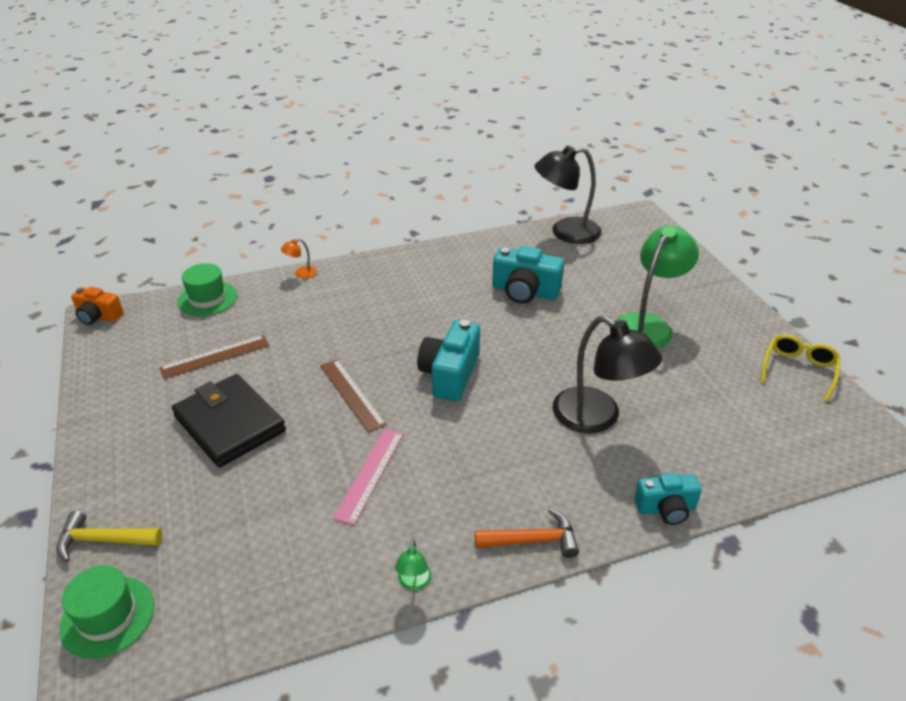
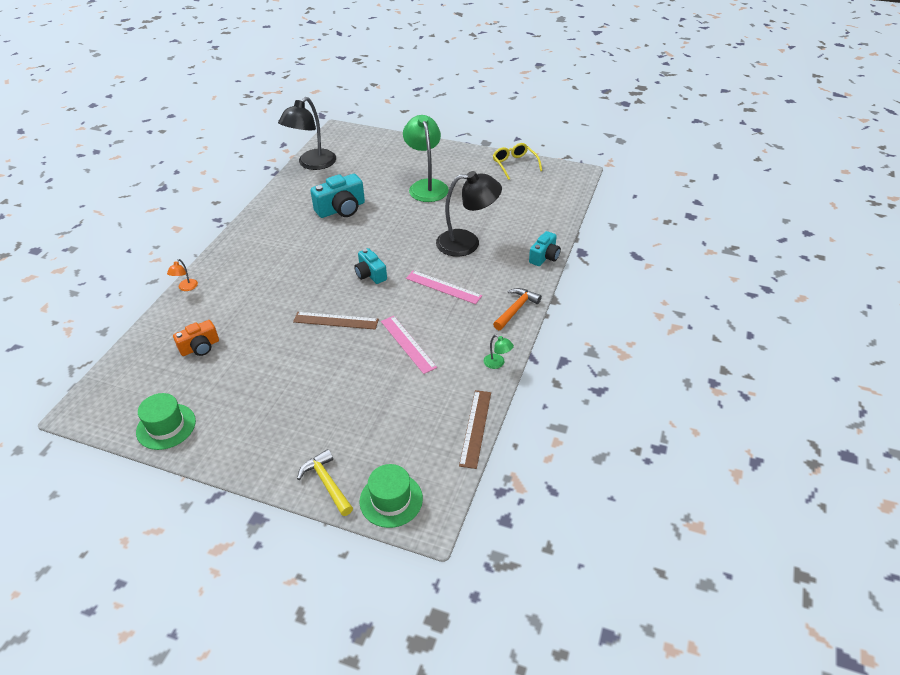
camera: 50 degrees left, 5 degrees up
(98, 316) = (81, 411): orange camera -> orange camera (200, 347)
(103, 540) = (326, 483): yellow hammer -> yellow hammer turned 105 degrees clockwise
(207, 299) = (146, 344): green hat -> green hat (166, 426)
(215, 356) = (218, 366): brown ruler -> brown ruler (475, 428)
(230, 424) = (294, 385): black wallet -> none
(450, 374) = (370, 274): turquoise camera -> turquoise camera, size x0.64
(496, 445) = (443, 287): none -> pink ruler

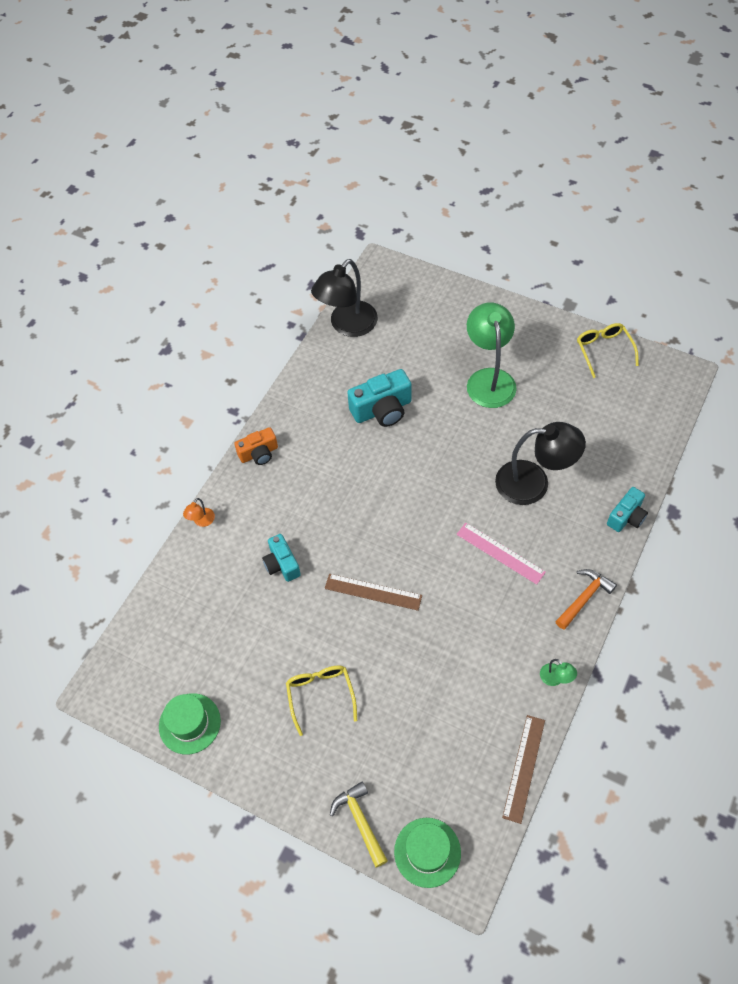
camera: 10 degrees right, 15 degrees up
(200, 347) = (221, 614): orange camera -> orange camera (259, 453)
(289, 394) = (320, 695): none -> yellow glasses
(370, 274) = (415, 523): turquoise camera -> turquoise camera (282, 564)
(408, 344) = (454, 637): pink ruler -> none

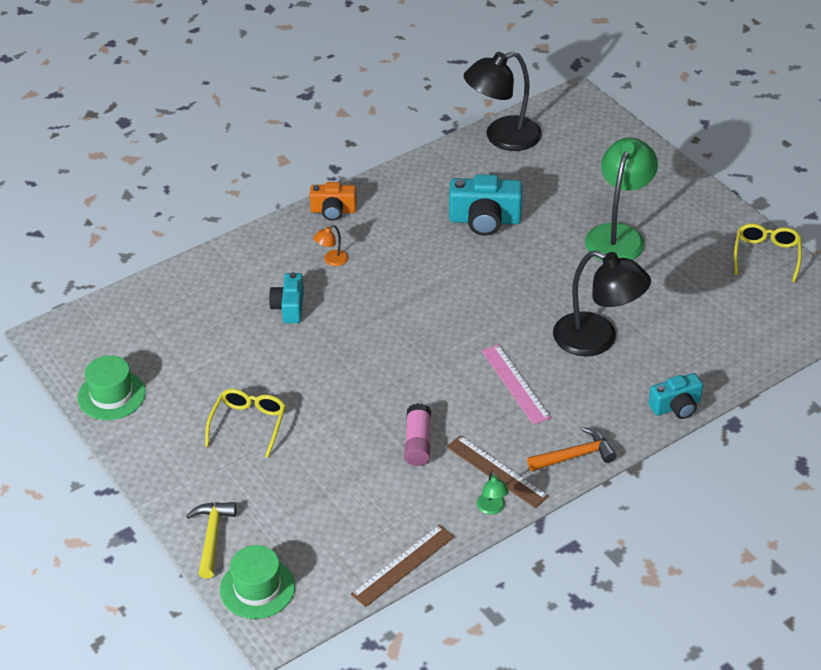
camera: 25 degrees right, 15 degrees down
(202, 521) = (238, 244): orange lamp -> orange lamp (331, 260)
(373, 592) = (361, 364): brown ruler -> brown ruler (497, 471)
(462, 645) = (418, 443): none -> pink glue stick

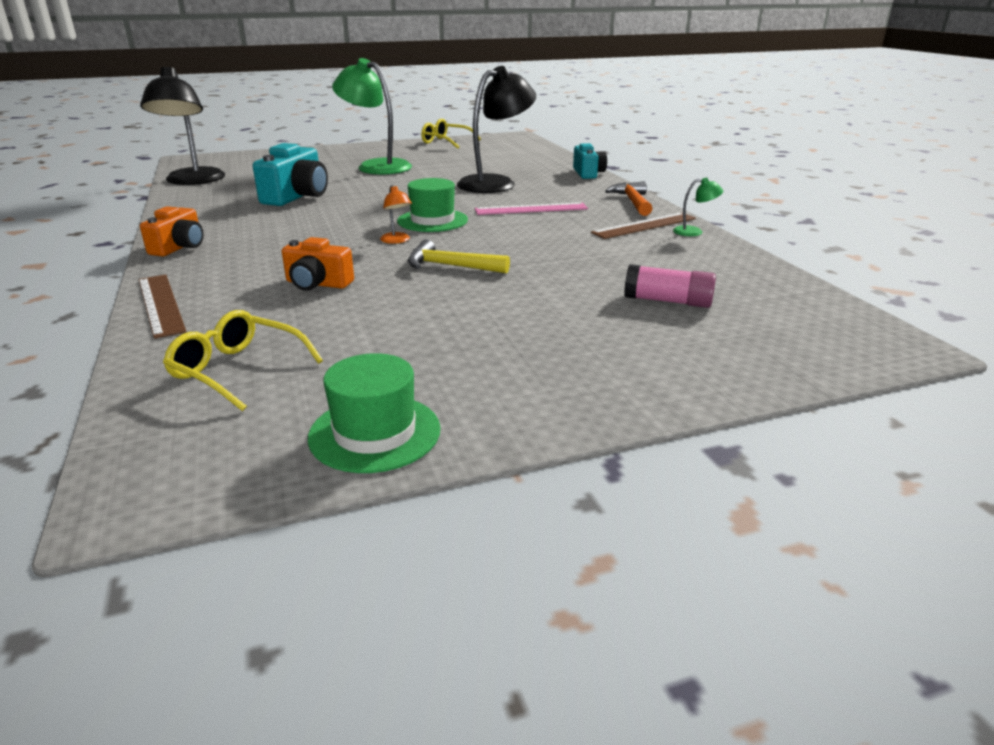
camera: 75 degrees left, 15 degrees down
(212, 536) = (734, 372): yellow hammer -> yellow hammer (450, 266)
(248, 424) = (517, 327): yellow glasses -> yellow glasses (237, 370)
(257, 588) = (831, 350): green hat -> green hat (432, 220)
(289, 307) = (317, 284): turquoise camera -> orange camera
(331, 260) = (264, 256): orange lamp -> orange lamp (397, 241)
(403, 565) = (775, 271): brown ruler -> brown ruler (160, 304)
(418, 443) = (593, 248): pink glue stick -> pink glue stick (667, 301)

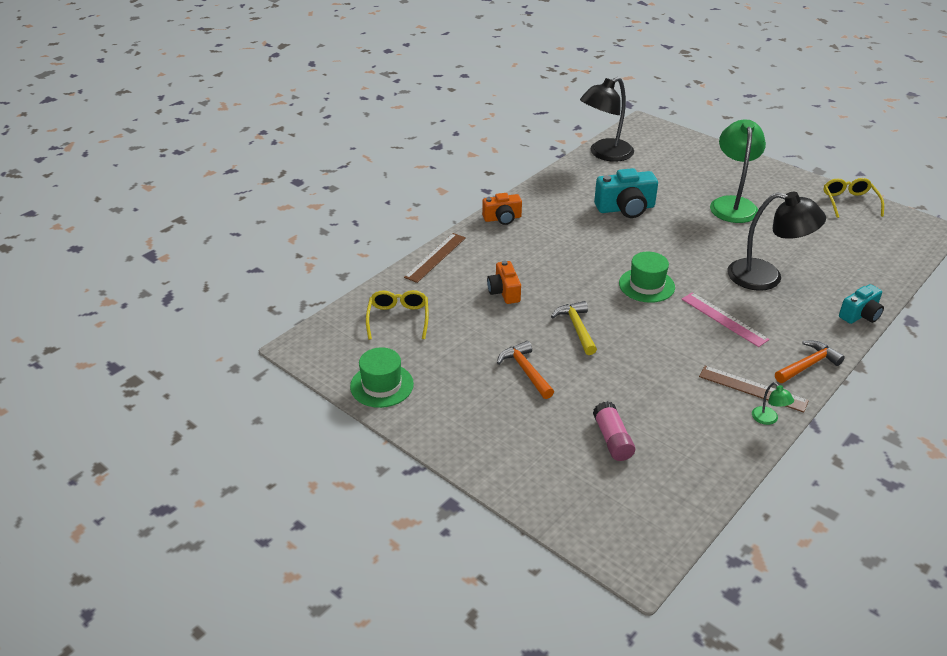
camera: 60 degrees right, 10 degrees up
(397, 241) = (594, 288): orange lamp -> none
(488, 313) = (525, 371): none -> orange hammer

